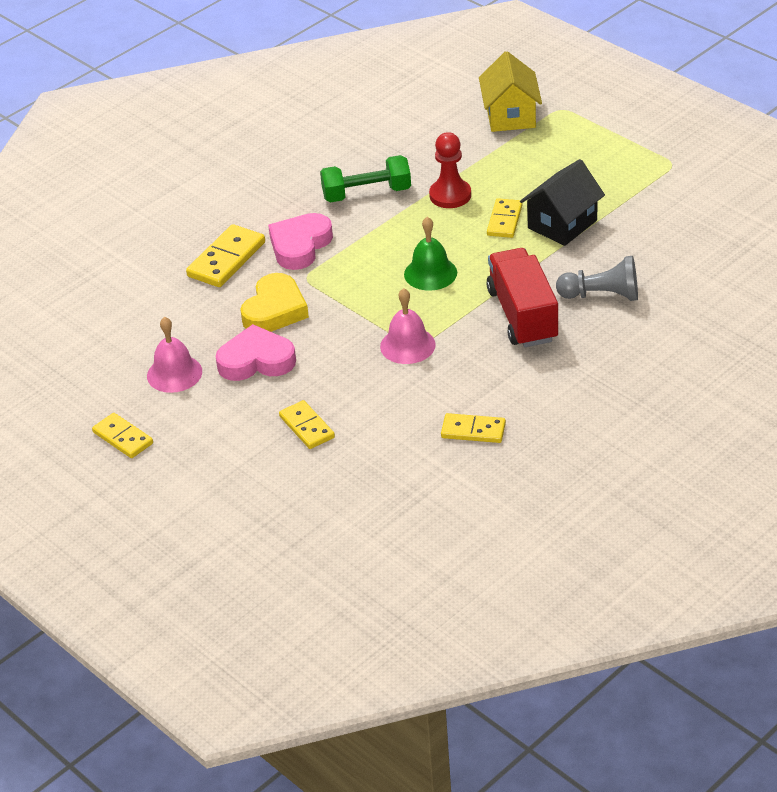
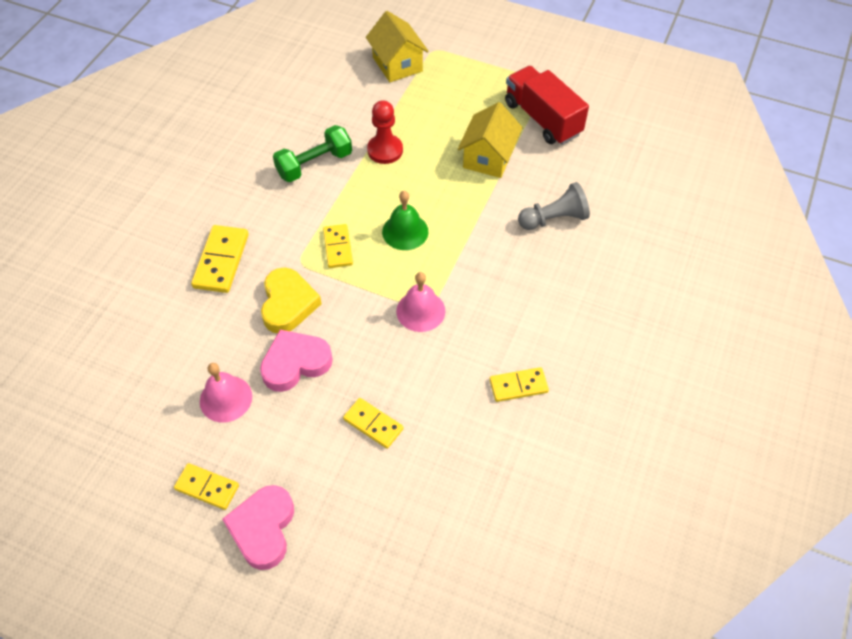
camera: 25 degrees left, 15 degrees up
(300, 246) = (280, 230): pink heart -> pink heart (263, 529)
(504, 220) = (441, 165): yellow domino -> yellow domino (338, 247)
(522, 315) = (501, 255): red truck -> red truck (542, 119)
(562, 224) = (488, 157): black house -> yellow house

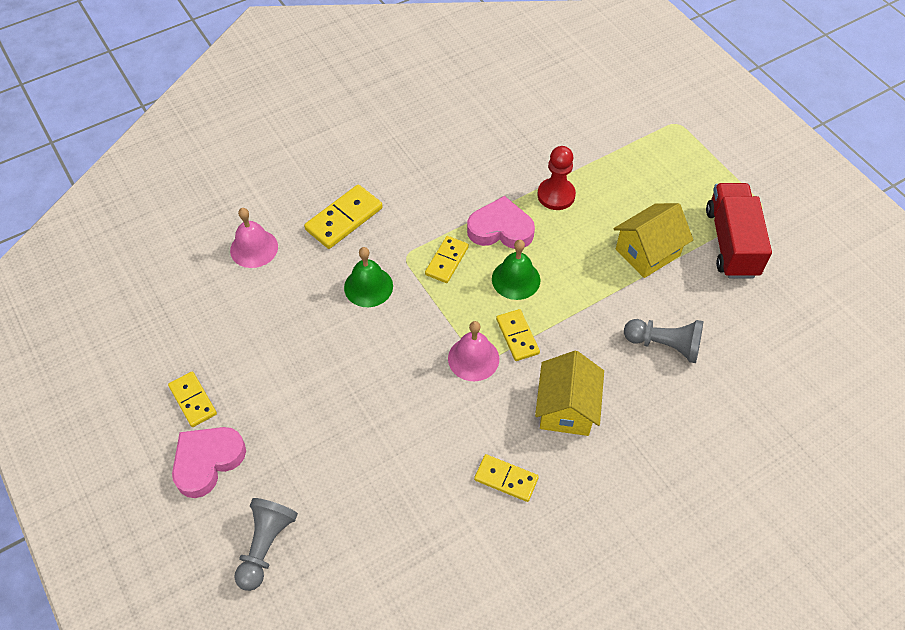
camera: 35 degrees right, 0 degrees up
(226, 398) = (260, 337): pink bell -> pink bell (254, 248)
(288, 304) = (368, 286): yellow heart -> green bell
(295, 363) = (335, 341): pink heart -> pink heart (500, 229)
(314, 164) = (484, 175): green dumbbell -> none
(371, 562) = (265, 546): none -> grey pawn
(373, 424) = (357, 432): yellow domino -> yellow domino (517, 336)
(397, 64) = (630, 120): yellow house -> yellow house (566, 408)

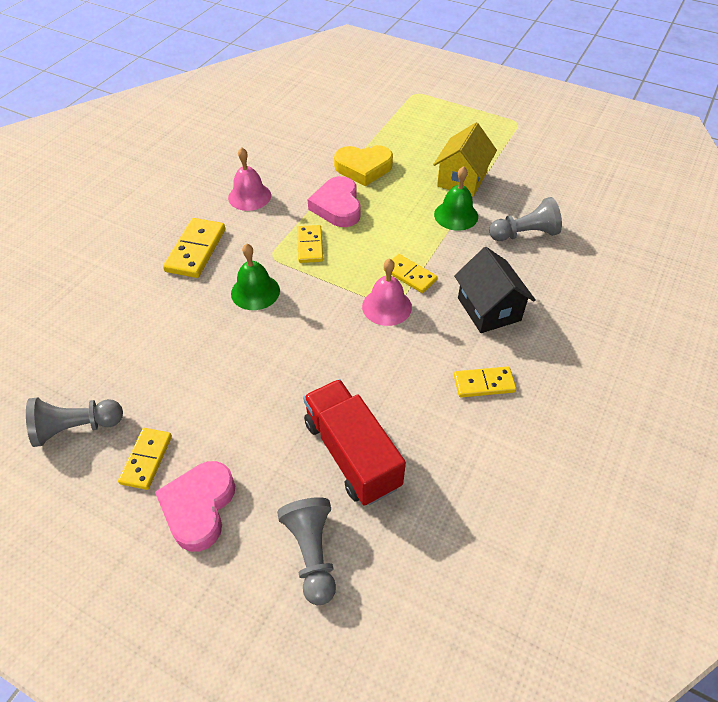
camera: 30 degrees left, 5 degrees down
(158, 345) = (76, 428): none -> grey pawn
(193, 400) = (146, 460): yellow domino -> yellow domino turned 75 degrees clockwise
(254, 248) = (124, 305): pink bell -> pink bell (249, 196)
(500, 229) = (337, 206): pink heart -> pink heart turned 75 degrees counterclockwise
(516, 279) = (377, 236): green bell -> green bell (456, 215)
(556, 195) = (363, 168): red pawn -> yellow heart
(566, 408) = (489, 309): yellow house -> black house
(731, 243) = (515, 151): red truck -> red truck (352, 454)

